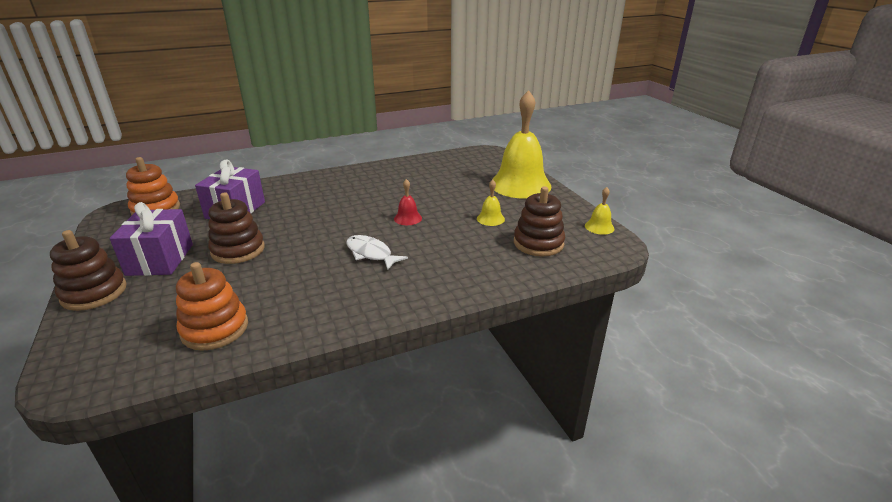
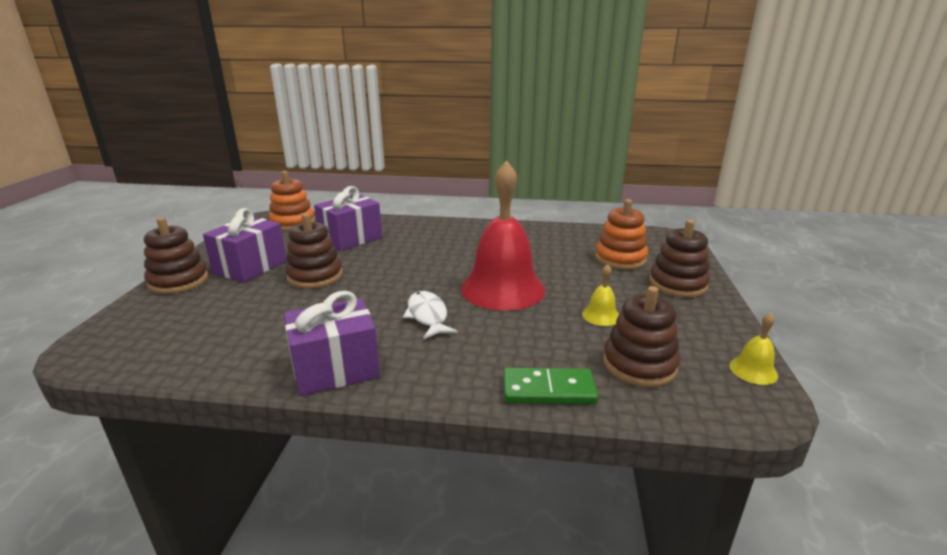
camera: 30 degrees right, 5 degrees down
(215, 329) = (221, 345): orange stacking toy -> orange stacking toy (620, 259)
(338, 312) = (335, 369): none -> purple gift
(408, 218) = (502, 289): red bell -> red bell, size x2.46
(499, 276) = (548, 390): none -> green domino
(520, 185) = (677, 284): yellow bell -> brown stacking toy

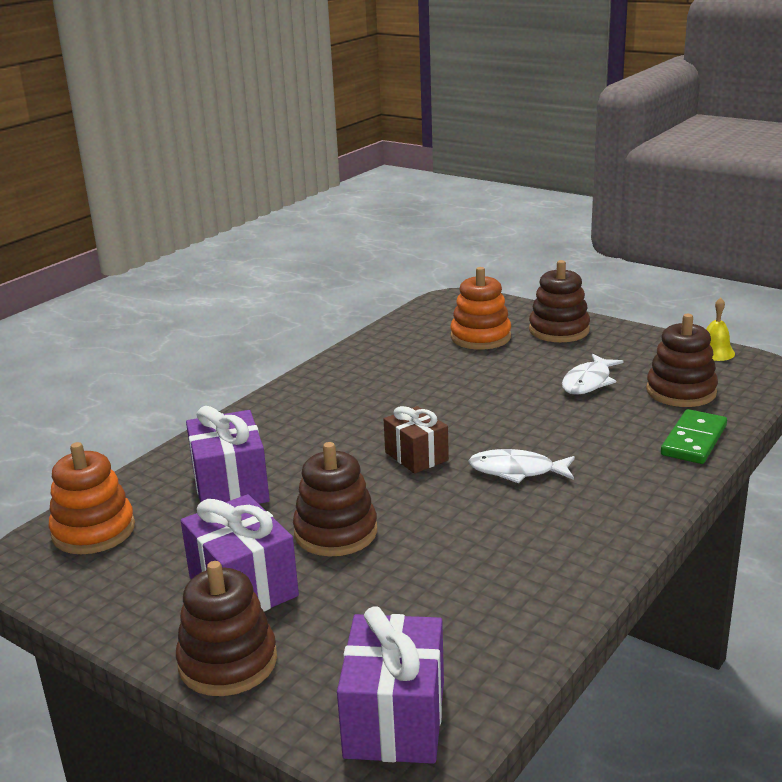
camera: 60 degrees left, 0 degrees up
(335, 369) = (590, 545): purple gift -> purple gift (395, 719)
(422, 277) = (416, 456): none -> brown gift
(502, 289) = (491, 415): red bell -> none
(601, 315) = (588, 382): yellow bell -> white fish

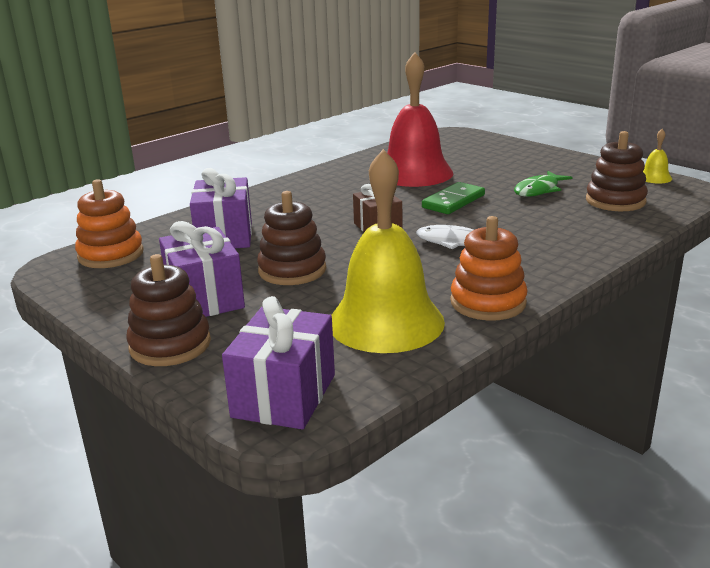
camera: 10 degrees right, 0 degrees up
(431, 366) = (414, 173): none -> red bell
(476, 598) = (386, 322): none -> yellow bell
(480, 337) = (461, 157): orange stacking toy -> orange stacking toy (488, 302)
(559, 330) = (527, 156): brown stacking toy -> none
(588, 382) = (538, 190): white fish -> green fish
(694, 440) = (614, 233): green domino -> green domino (453, 201)

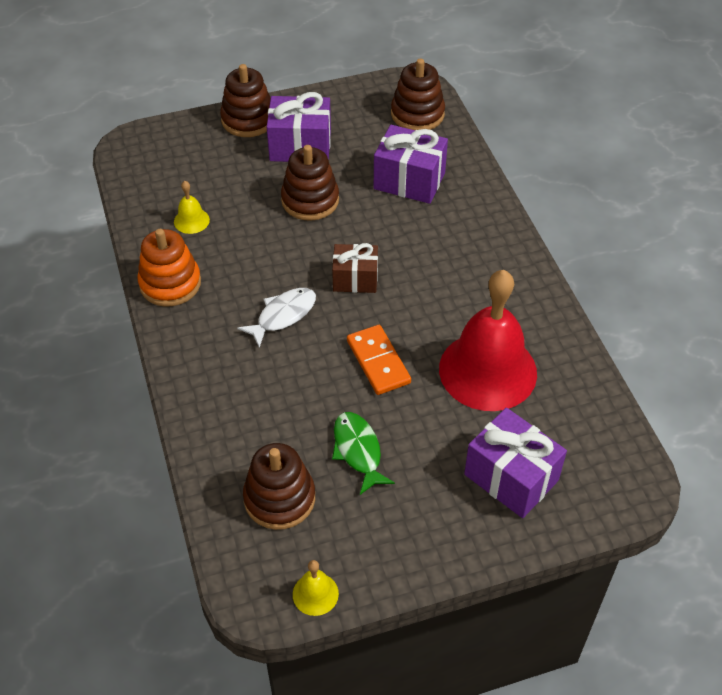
camera: 115 degrees right, 25 degrees up
(111, 255) = (417, 114): orange stacking toy -> brown stacking toy
(284, 396) = (151, 151): purple gift -> purple gift (511, 477)
(386, 322) = (191, 220): yellow bell -> yellow bell, size x0.41
(453, 201) = (378, 362): green domino -> orange domino

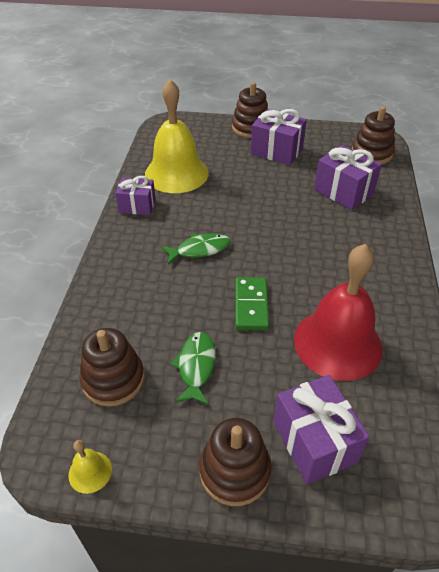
camera: 25 degrees right, 5 degrees down
(170, 283) = (137, 206): orange stacking toy -> purple gift
(191, 220) = (176, 173): yellow bell -> yellow bell, size x2.46
(283, 315) = (199, 249): white fish -> green fish
(310, 200) = (264, 184): brown stacking toy -> brown stacking toy (235, 471)
(355, 279) = (267, 242): brown gift -> none
(378, 362) = (251, 305): orange domino -> green domino

